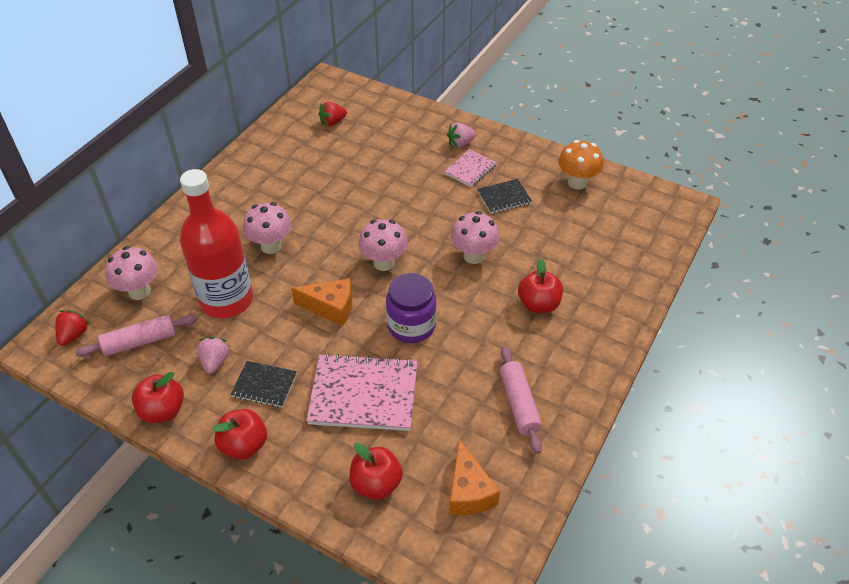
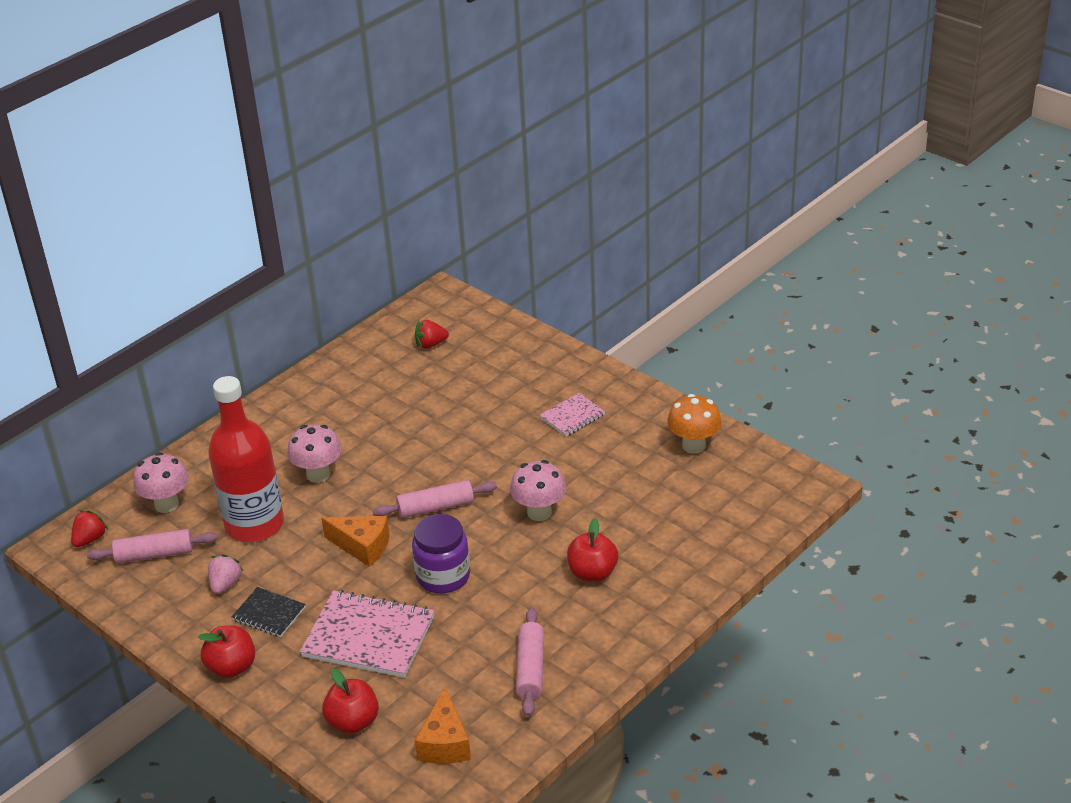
camera: 15 degrees right, 10 degrees down
(163, 411) = (160, 623): red apple -> none
(384, 263) = (436, 507): pink mushroom -> pink rolling pin
(460, 143) = (572, 385): pink strawberry -> none
(504, 197) = (600, 452): black notebook -> none

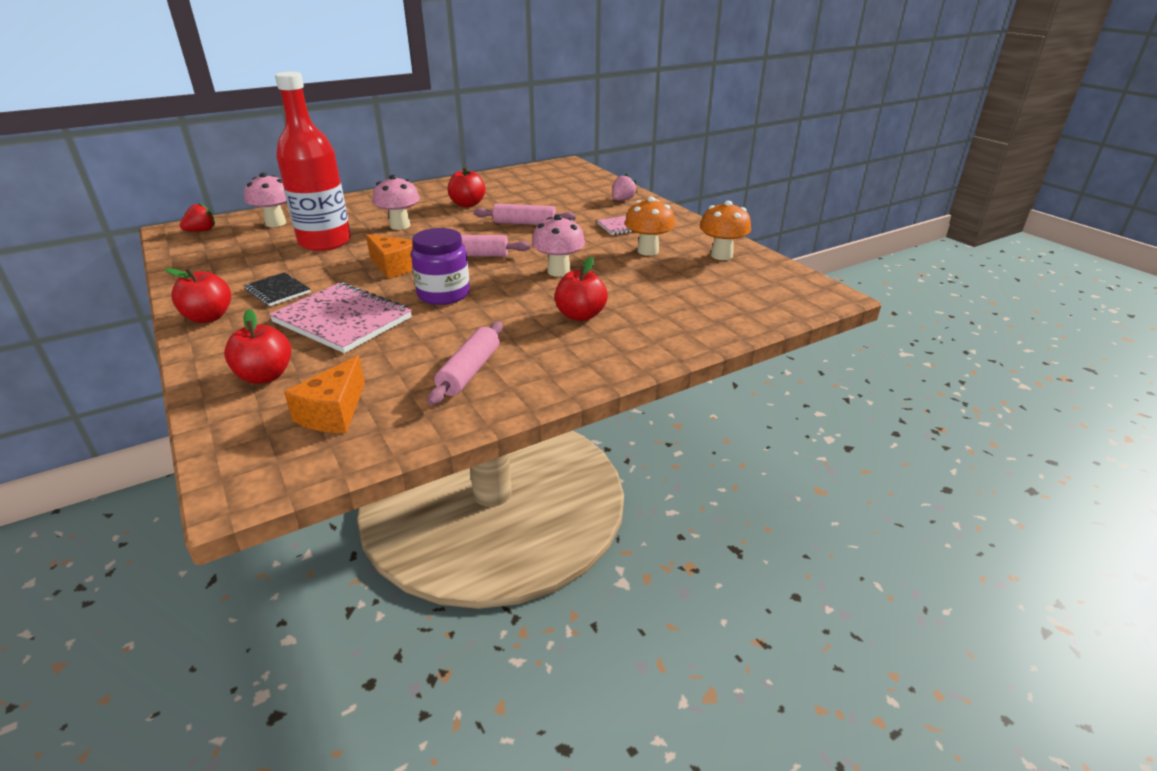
camera: 15 degrees right, 5 degrees down
(154, 554) = (235, 245): pink rolling pin -> pink rolling pin (525, 223)
(225, 584) = (265, 269): pink strawberry -> pink strawberry (622, 200)
(370, 414) = (467, 204): none -> red apple
(430, 344) = (541, 181): red strawberry -> none
(615, 456) = (648, 251): none -> orange mushroom

